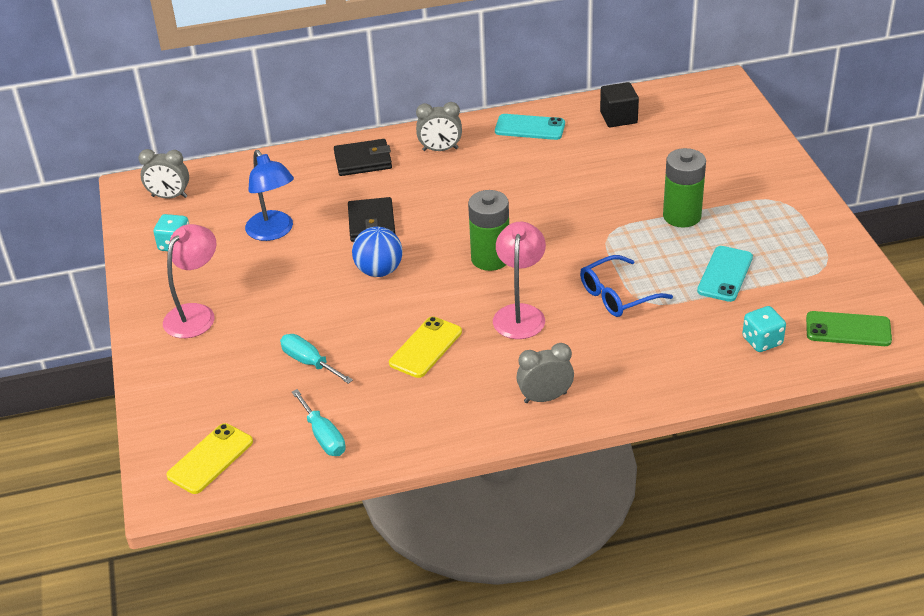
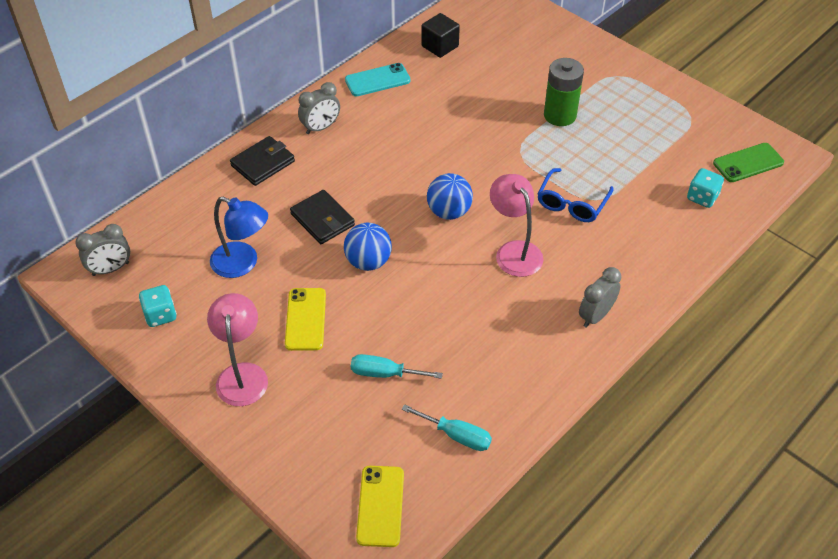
camera: 35 degrees left, 10 degrees up
(425, 347) = (467, 315): yellow phone -> yellow phone (305, 319)
(490, 258) = (449, 212): green battery -> blue ball
(725, 274) = (631, 152): turquoise phone -> none

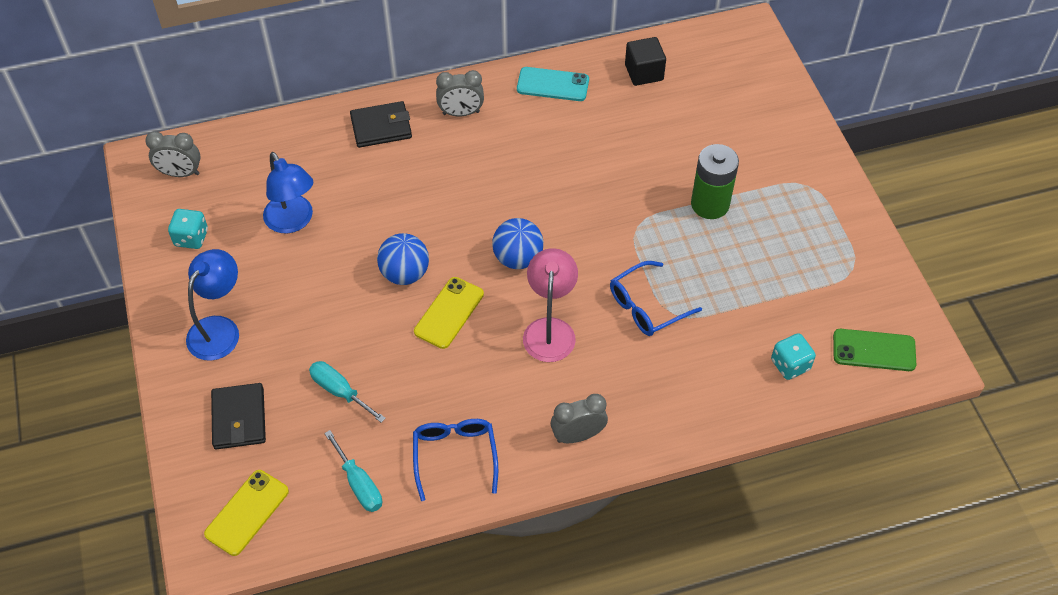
camera: 30 degrees right, 5 degrees up
(242, 374) = (219, 329): pink lamp -> blue lamp
(305, 319) = (309, 303): yellow phone -> yellow phone (449, 313)
(322, 220) = (394, 211): black wallet -> black wallet (239, 418)
(515, 376) = (455, 456): none -> blue glasses

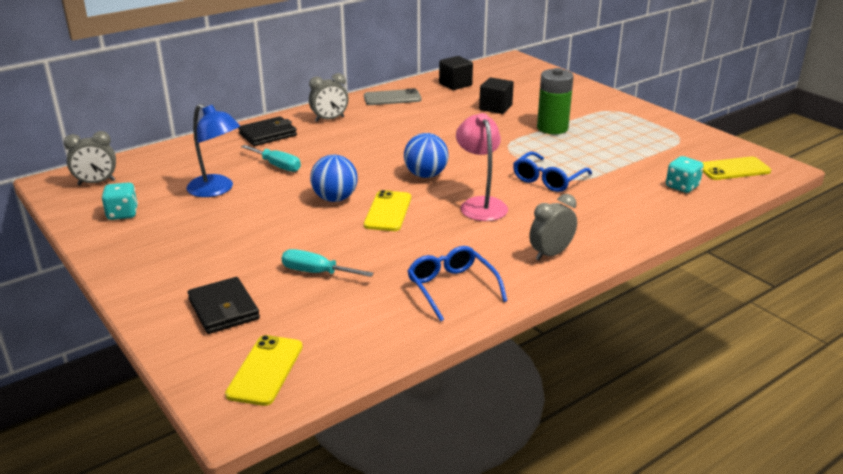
camera: 20 degrees left, 25 degrees down
(219, 329) = (175, 259): blue lamp -> none
(359, 484) = (372, 325): turquoise screwdriver -> turquoise screwdriver (277, 166)
(553, 84) = (392, 98): turquoise phone -> grey phone
(665, 140) = (495, 108): none -> black cube
(874, 350) = (733, 169): green phone -> yellow phone

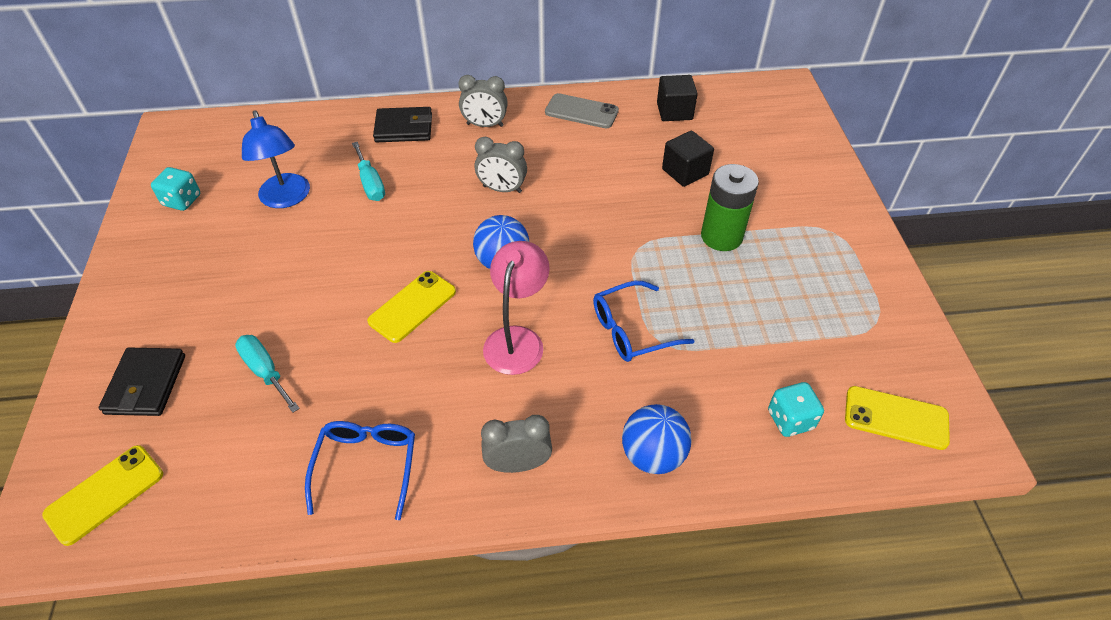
camera: 30 degrees right, 20 degrees up
(96, 183) = (199, 144): grey clock -> grey clock (502, 189)
(335, 199) = (379, 261): blue ball -> blue ball (653, 455)

